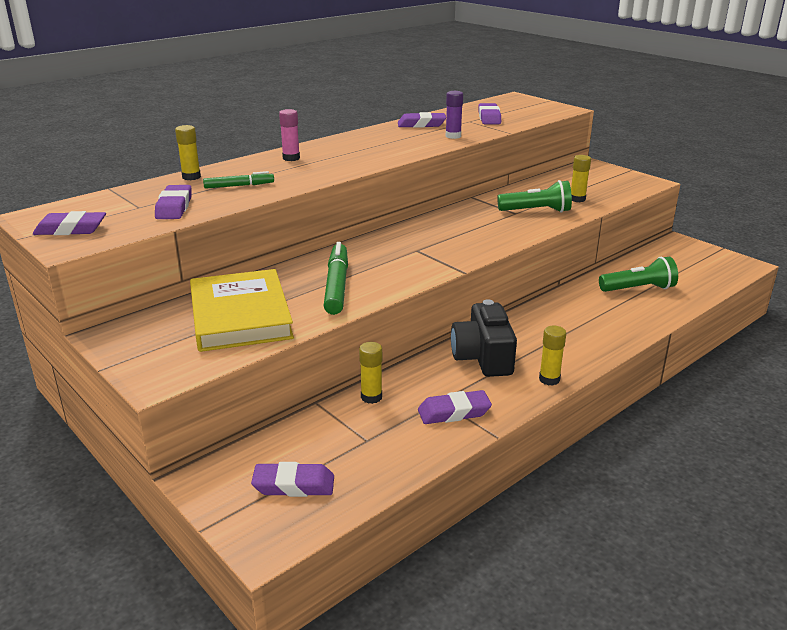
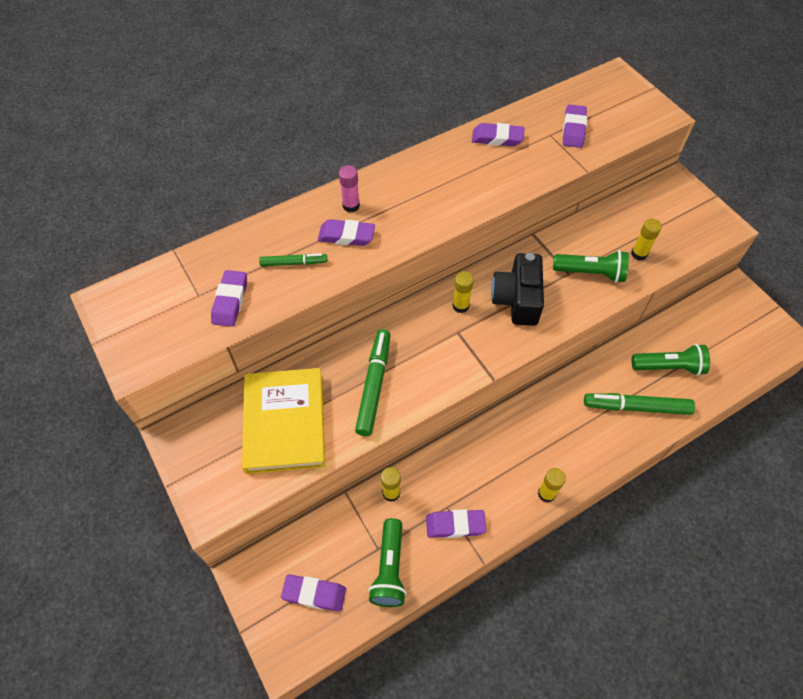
camera: 10 degrees right, 30 degrees up
(71, 229) = (137, 333): purple eraser -> purple eraser (346, 236)
(191, 177) = (251, 237): yellow glue stick -> yellow glue stick (460, 306)
(385, 454) = (389, 569): none -> green flashlight
(453, 136) = (524, 172): purple glue stick -> none
(483, 357) = (496, 452): black camera -> black camera (517, 299)
(618, 315) = (636, 407): none -> green marker

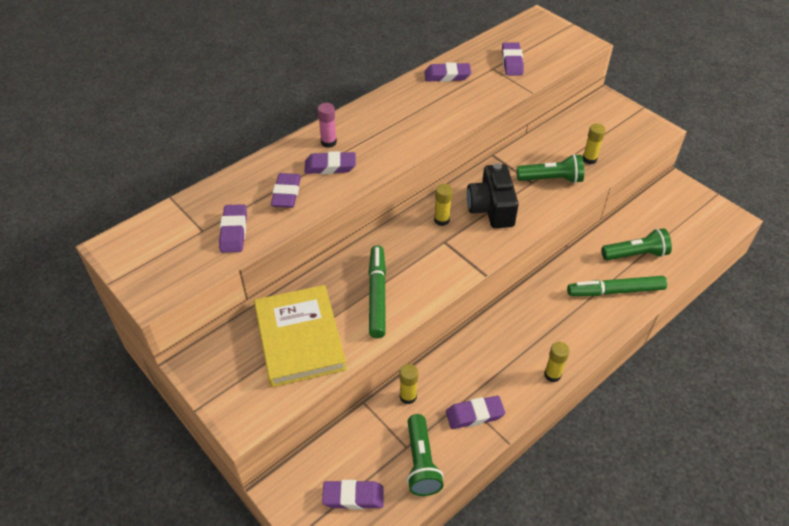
camera: 10 degrees left, 10 degrees down
(294, 263) = (286, 194): green marker -> purple eraser

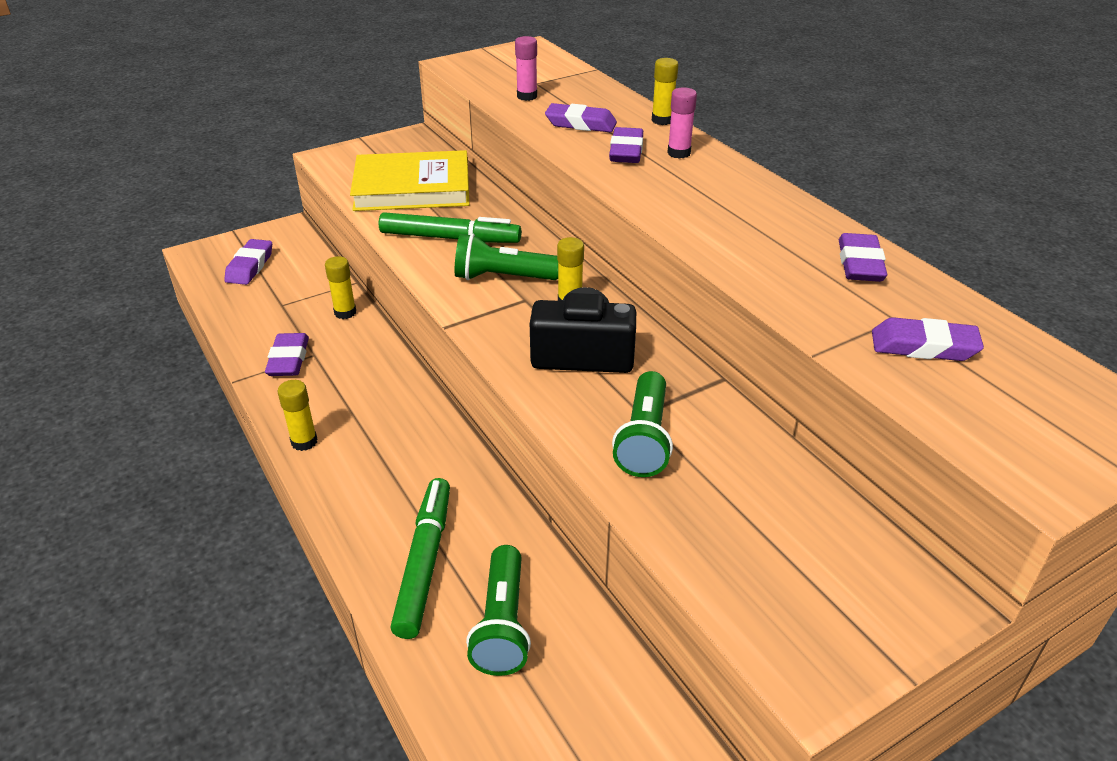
camera: 100 degrees right, 10 degrees down
(234, 231) = (527, 96): purple eraser -> pink glue stick
(421, 463) = (255, 312): green flashlight -> green flashlight (502, 277)
(589, 159) = (699, 510): yellow glue stick -> yellow glue stick (662, 120)

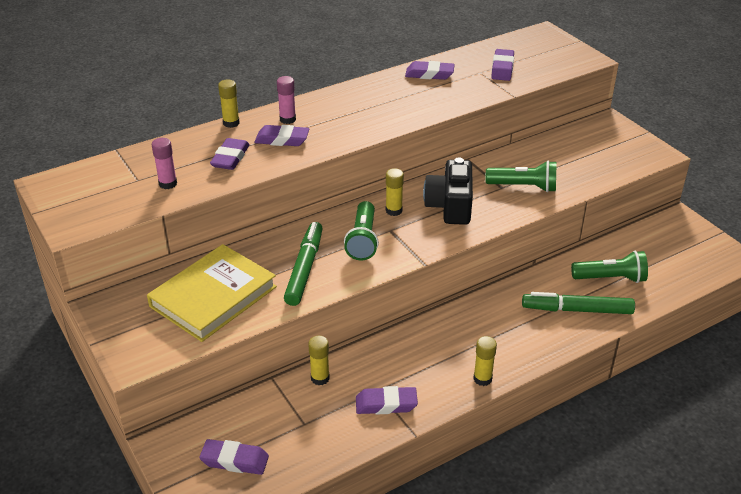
camera: 90 degrees left, 0 degrees up
(412, 187) = (213, 296): yellow book -> yellow book turned 45 degrees clockwise

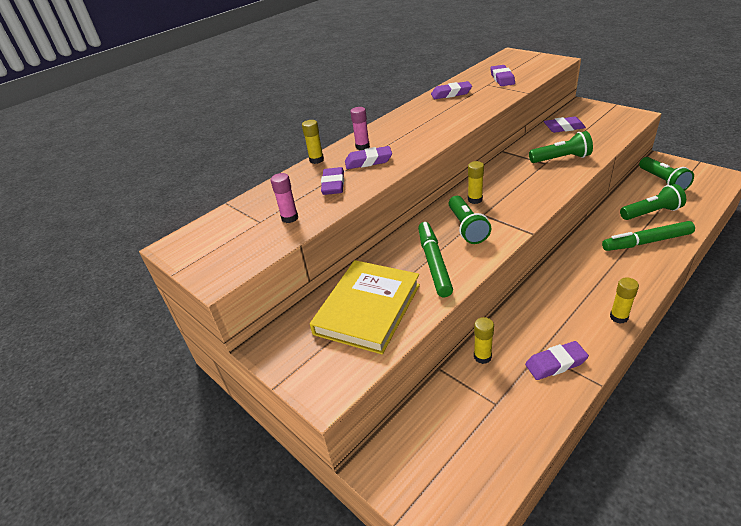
camera: 10 degrees left, 0 degrees up
(234, 460) = (454, 462): purple eraser -> purple eraser (564, 128)
(450, 206) = (516, 185): black camera -> none
(656, 245) = (662, 181): none -> green flashlight

